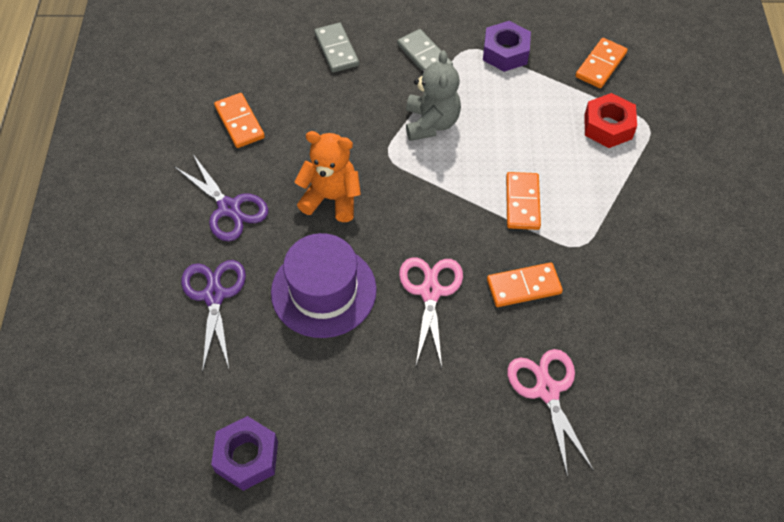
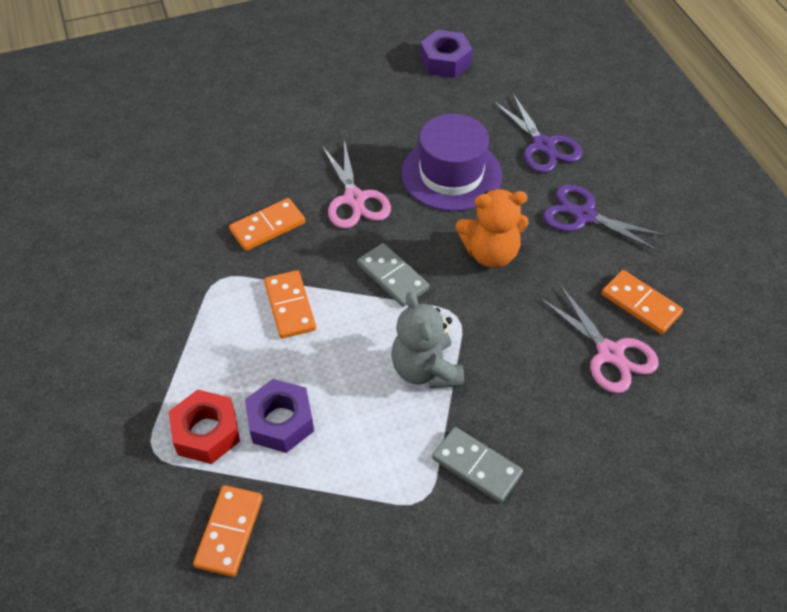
camera: 160 degrees right, 5 degrees down
(336, 49) = (595, 438): grey domino -> grey domino (392, 277)
(505, 52) = (369, 509): purple nut -> purple nut (281, 422)
(547, 390) = (228, 155): pink scissors -> pink scissors (610, 353)

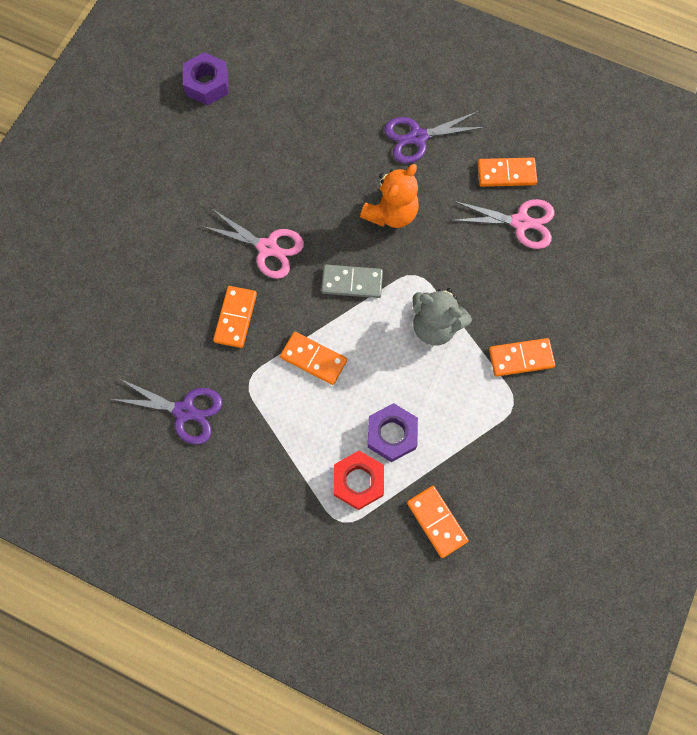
camera: 45 degrees left, 20 degrees up
(451, 174) = (308, 175): purple hat -> none
(476, 466) = (521, 358): grey domino -> orange domino
(543, 145) = (342, 103): purple scissors -> purple scissors (184, 411)

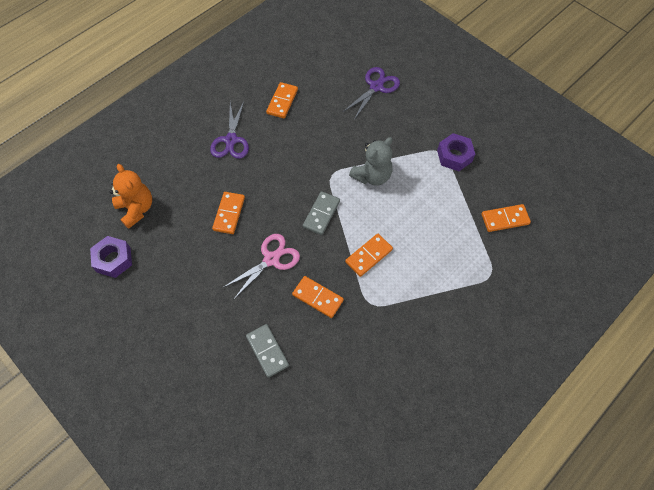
camera: 70 degrees left, 10 degrees down
(151, 286) = (267, 351): none -> grey domino
(184, 411) = (378, 355): purple scissors -> purple scissors (376, 87)
(358, 481) = (465, 256): red nut -> none
(391, 213) = (280, 174): orange teddy bear -> orange teddy bear (136, 209)
(392, 434) = (439, 225): purple nut -> purple nut (454, 156)
(520, 222) = (320, 106): pink scissors -> none
(521, 358) = (411, 137): orange domino -> orange domino (229, 214)

